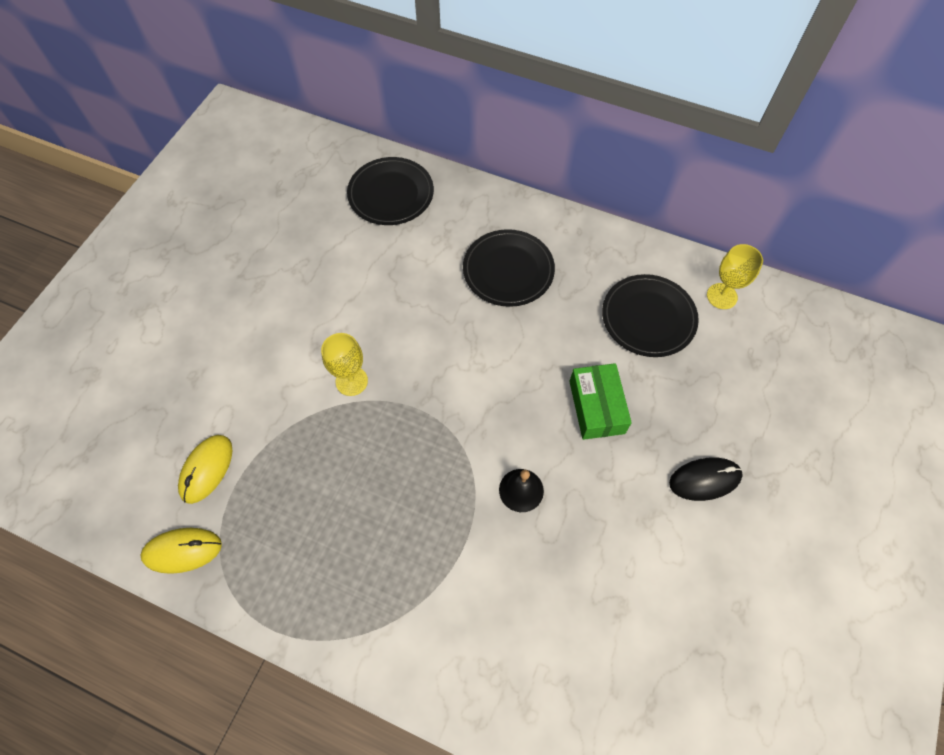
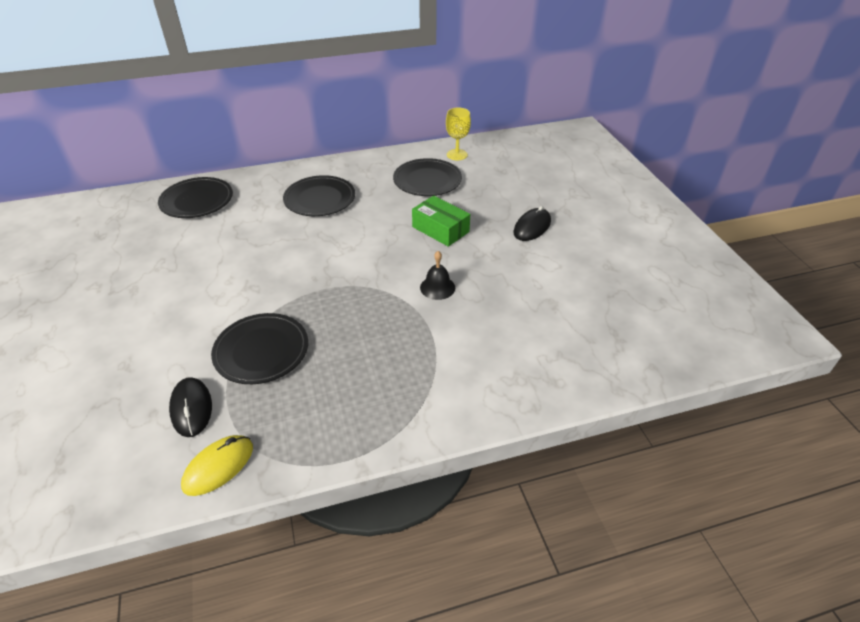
camera: 40 degrees left, 20 degrees down
(207, 469) = (191, 408): yellow mouse -> black mouse
(303, 446) = (261, 351): none -> black plate
(351, 381) = (264, 299): yellow goblet -> none

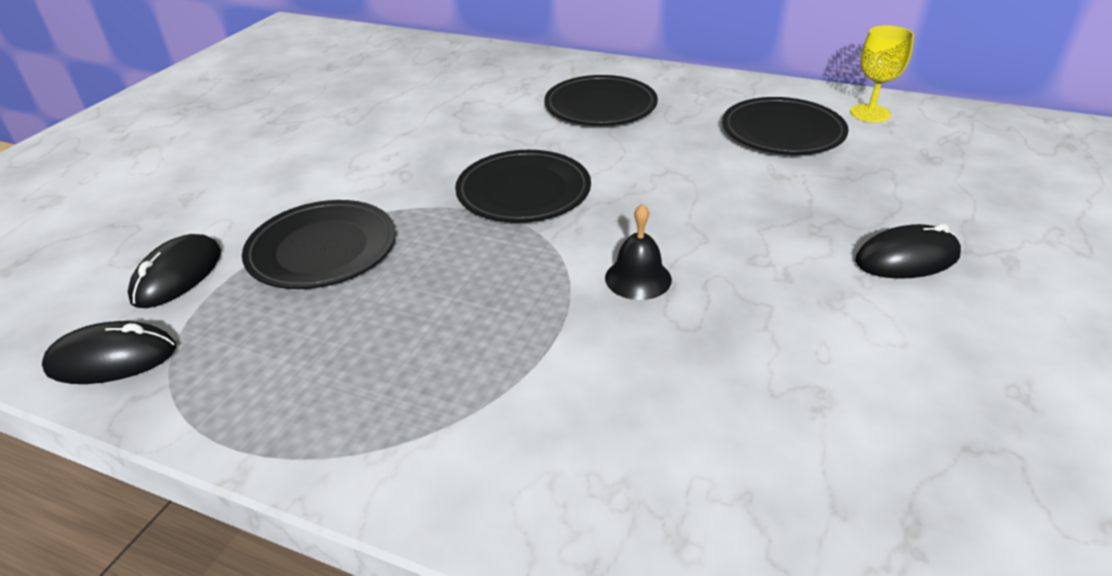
camera: 40 degrees right, 5 degrees down
(197, 201) = (459, 64): black plate -> black plate (523, 191)
(218, 466) = (112, 359): yellow mouse -> black mouse
(440, 229) = (732, 201): green box -> none

